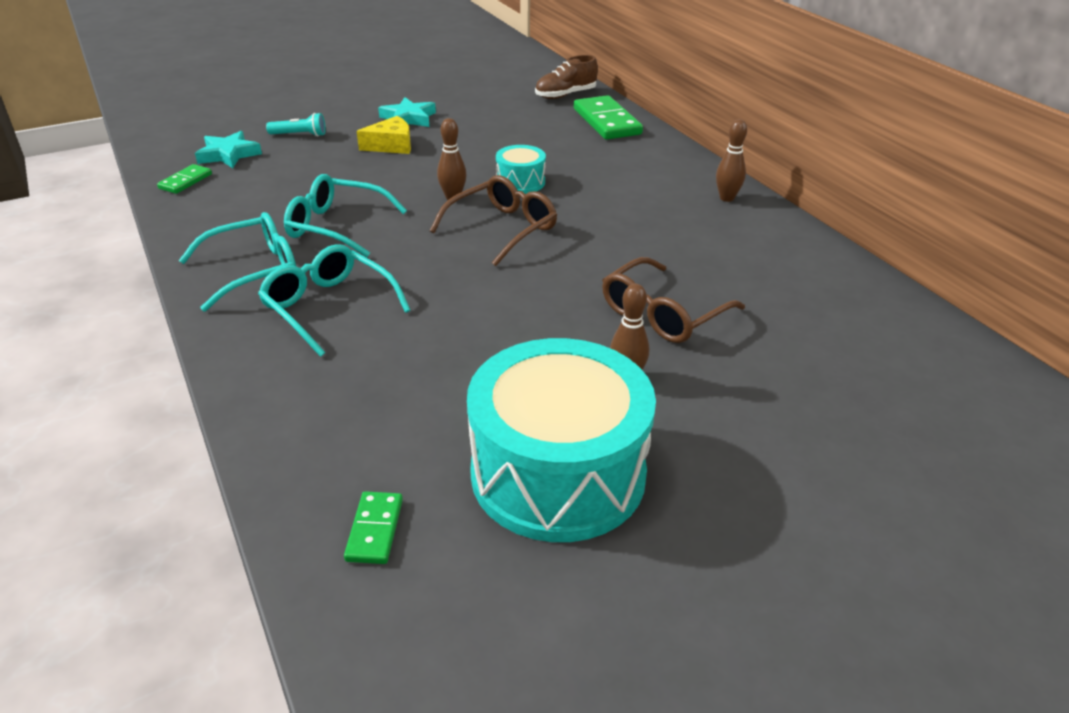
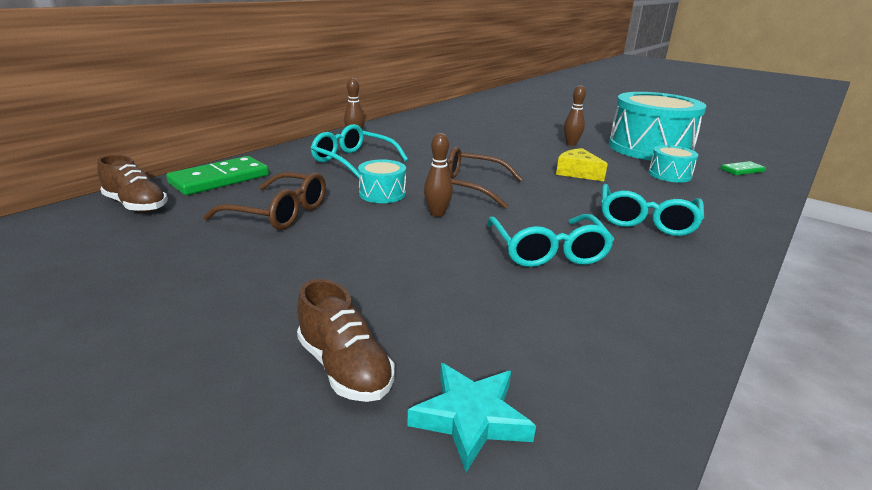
camera: 115 degrees left, 10 degrees down
(185, 181) = (594, 418): green domino -> none
(254, 271) = (663, 266): turquoise glasses -> turquoise glasses (353, 161)
(299, 135) = (345, 368): turquoise flashlight -> brown shoe
(391, 145) = (340, 274): yellow cheese -> yellow cheese (577, 173)
(408, 118) = (239, 286): turquoise star -> none
(425, 413) = (669, 175): none -> turquoise drum
(663, 314) = (508, 142): brown glasses -> brown glasses (279, 213)

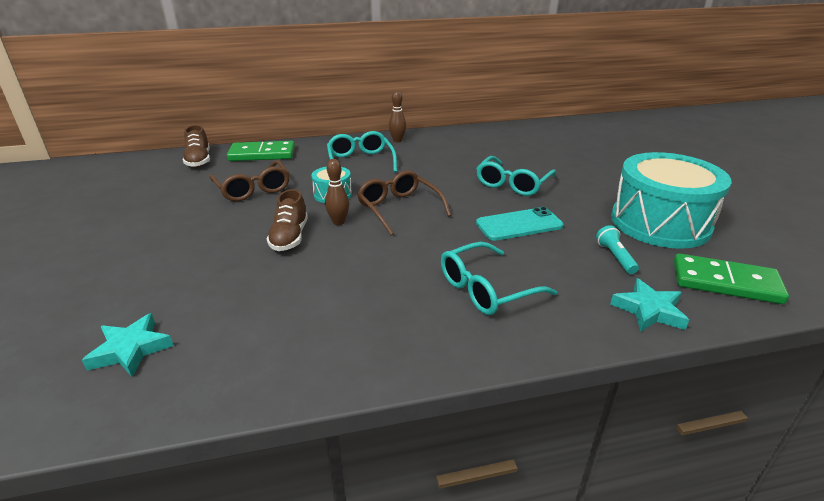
camera: 40 degrees right, 5 degrees up
(345, 368) = (131, 294): brown shoe -> brown shoe (290, 237)
(548, 251) = (355, 279): turquoise glasses -> turquoise glasses (513, 184)
(571, 144) = (576, 194): brown bowling pin -> none
(577, 173) = (519, 224): yellow cheese -> turquoise phone
(669, 175) = (615, 257): turquoise drum -> turquoise flashlight
(742, 170) = (725, 282): green domino -> green domino, size x1.89
(745, 198) = (649, 310): none -> turquoise star

